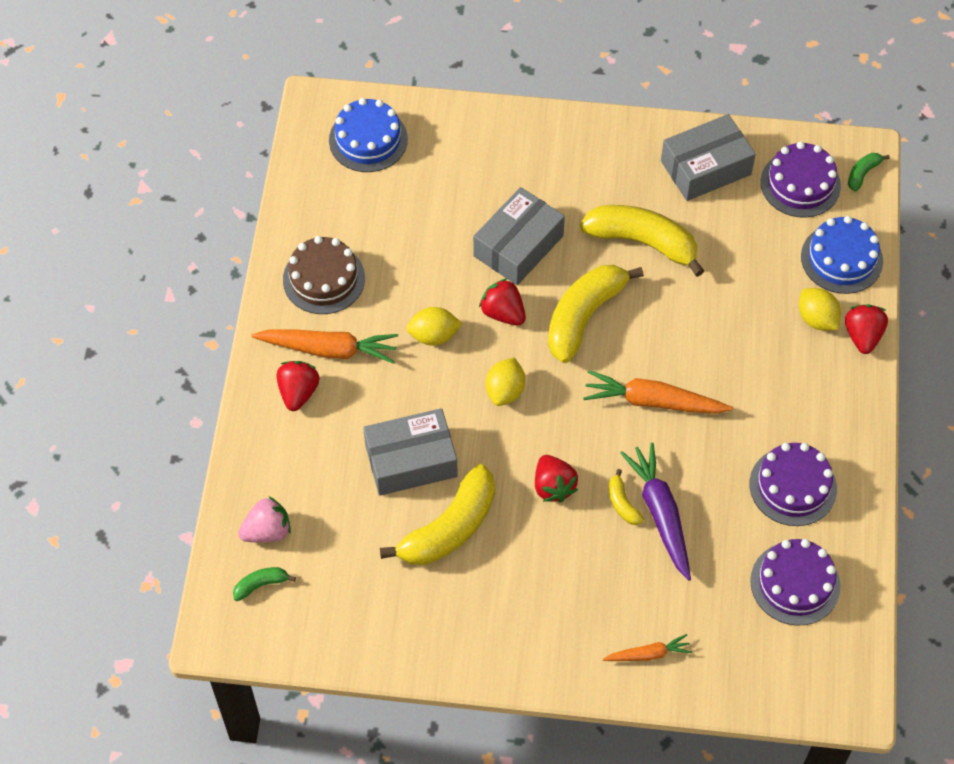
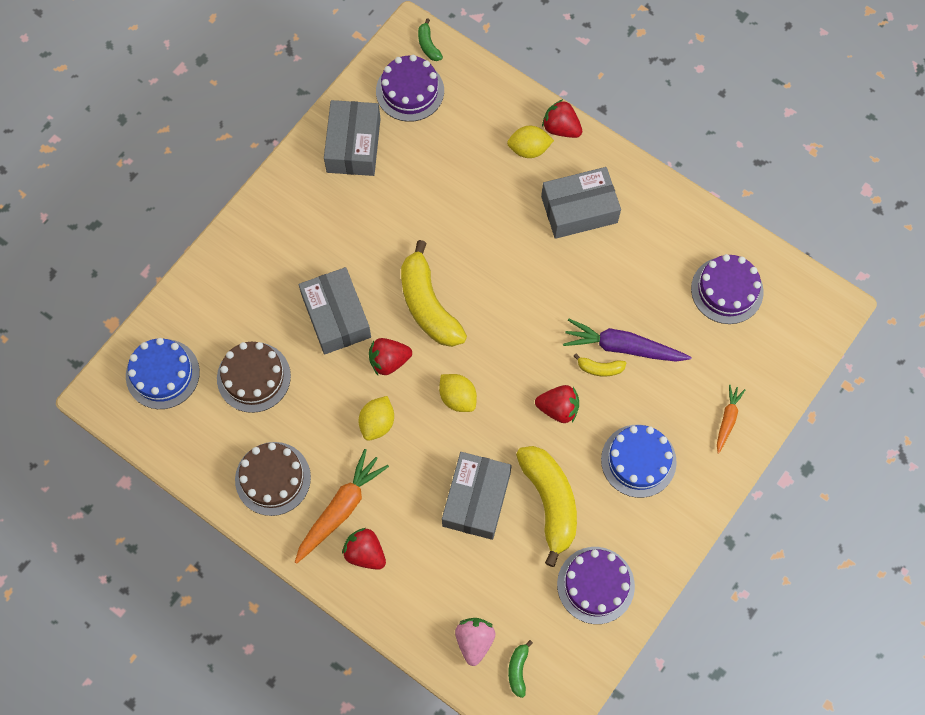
camera: 60 degrees left, 10 degrees up
(412, 211) = (253, 377): none -> brown cake
(642, 242) = (390, 227): yellow banana -> none
(653, 401) = (529, 299): orange carrot -> none
(784, 398) = (579, 209): none -> grey box
(793, 486) = (652, 246): purple cake -> purple cake (595, 585)
(841, 258) = (490, 102): blue cake -> blue cake (638, 461)

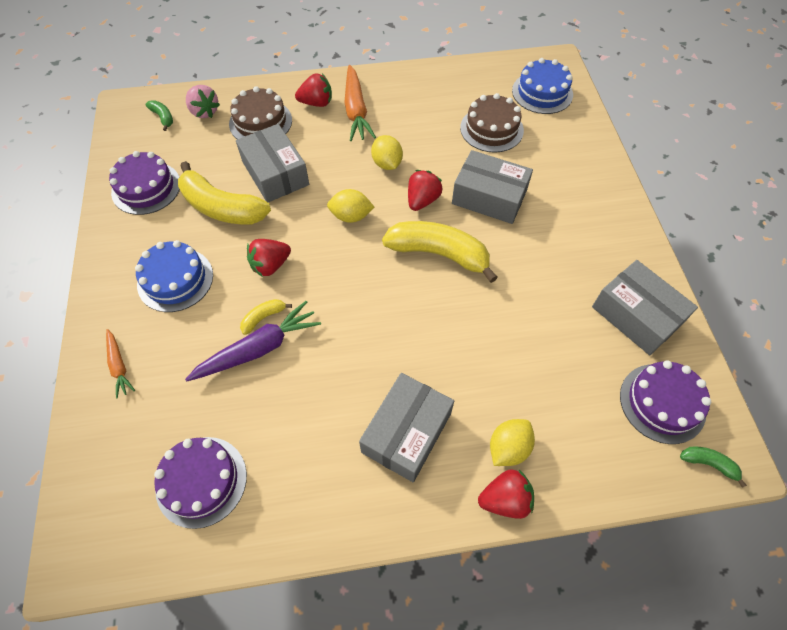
camera: 135 degrees right, 10 degrees down
(273, 478) = (413, 95): brown cake -> brown cake (260, 122)

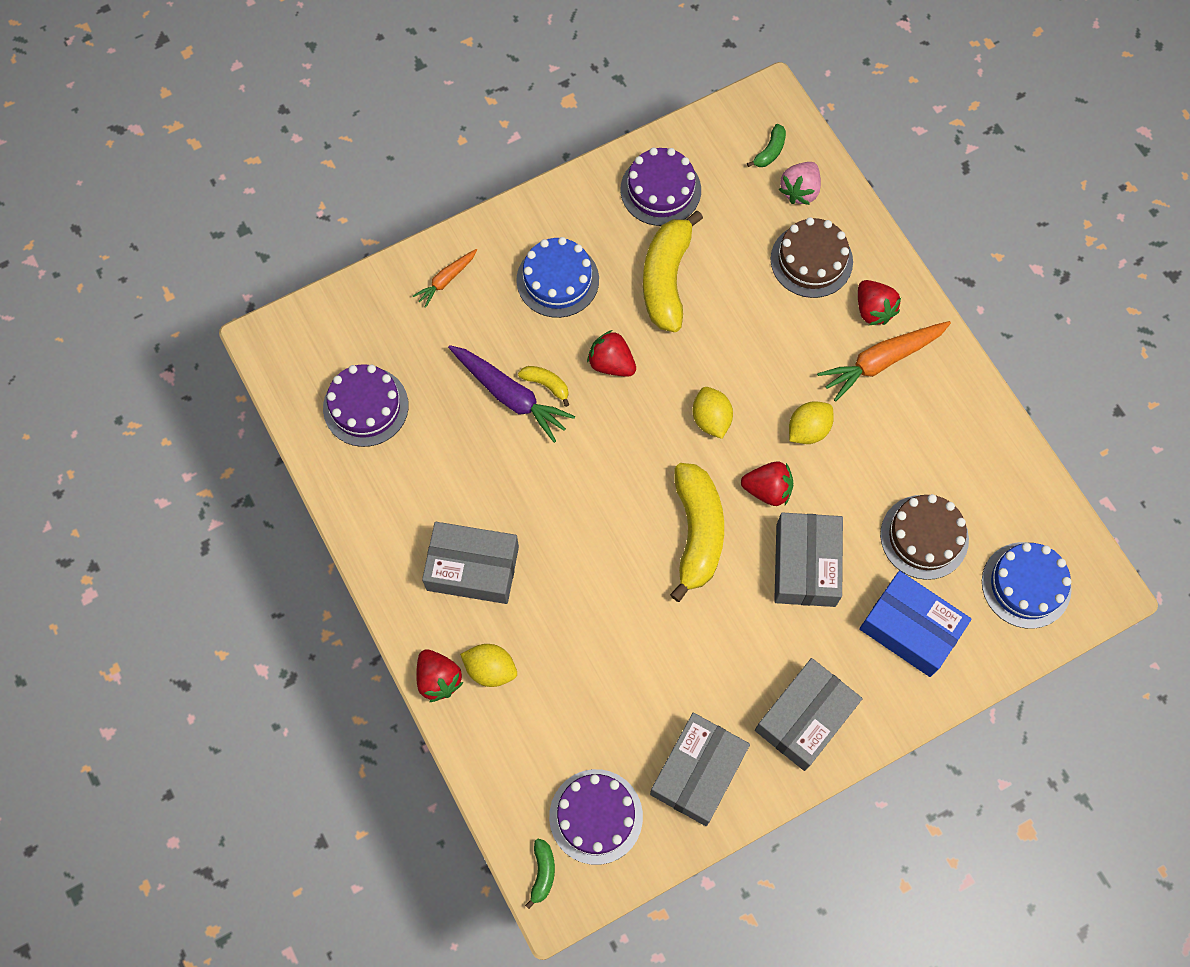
camera: 70 degrees right, 10 degrees up
(275, 173) = (739, 312): grey box -> grey box (805, 718)
(555, 156) = (910, 628): none -> blue box

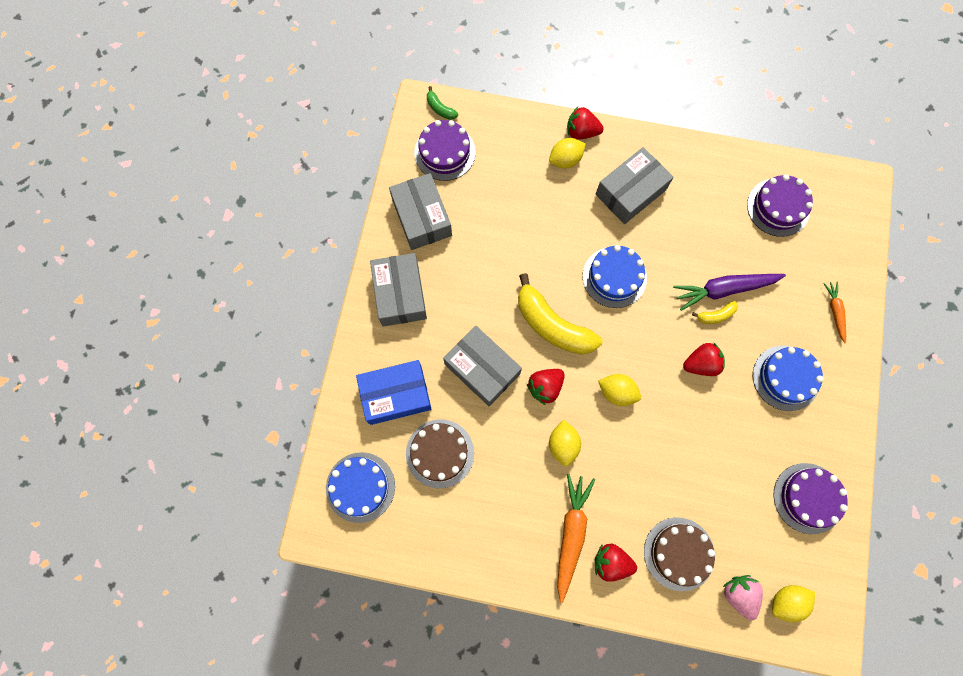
camera: 130 degrees right, 5 degrees up
(589, 511) = (614, 277): none -> blue cake
(666, 279) = (736, 446): yellow banana -> none
(770, 151) = (786, 601): green banana -> yellow lemon

